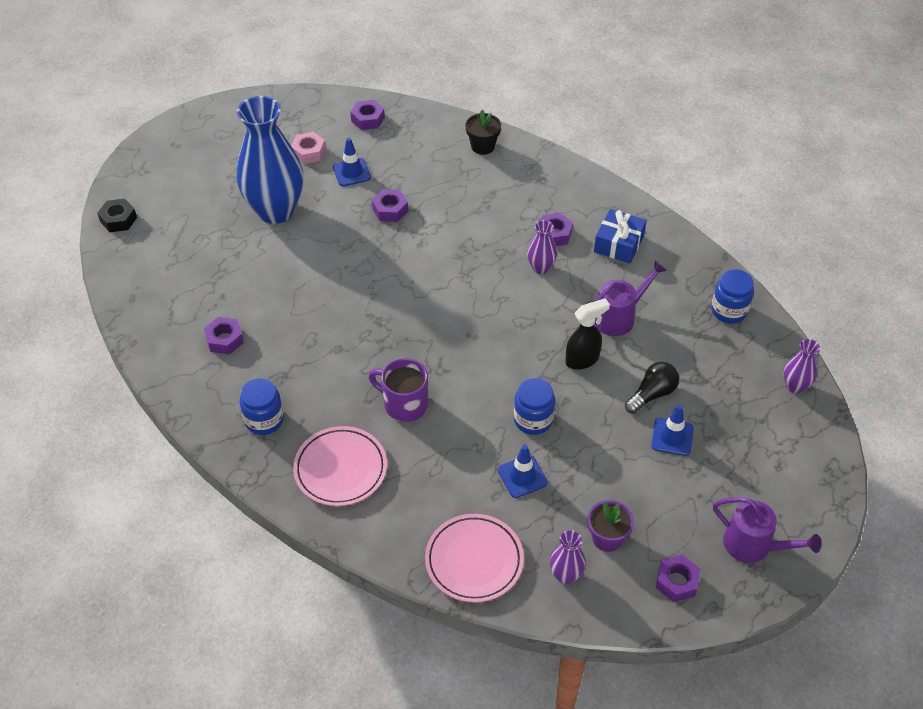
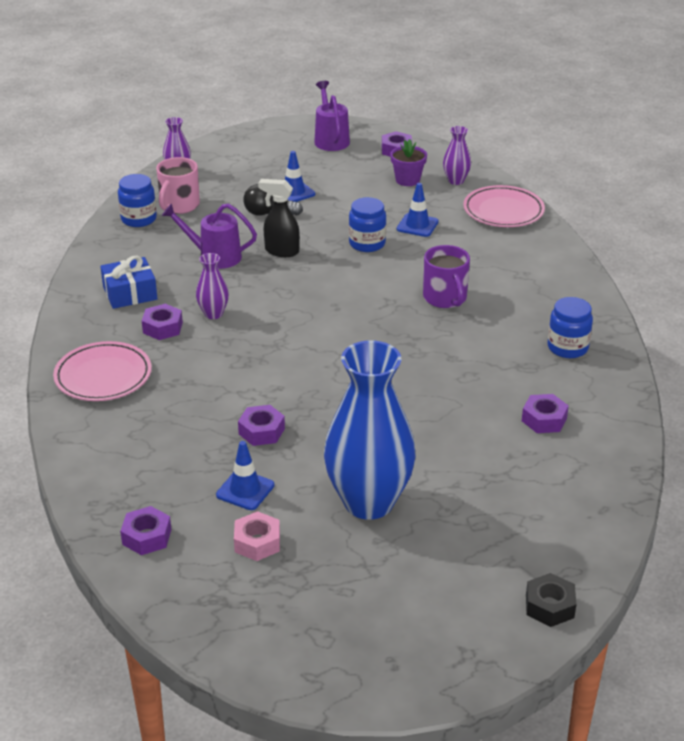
camera: 135 degrees left, 15 degrees down
(340, 469) = (539, 291): pink plate -> pink plate (103, 376)
(482, 146) = (91, 431): black flower pot -> none
(727, 348) = (179, 205): none -> pink mug

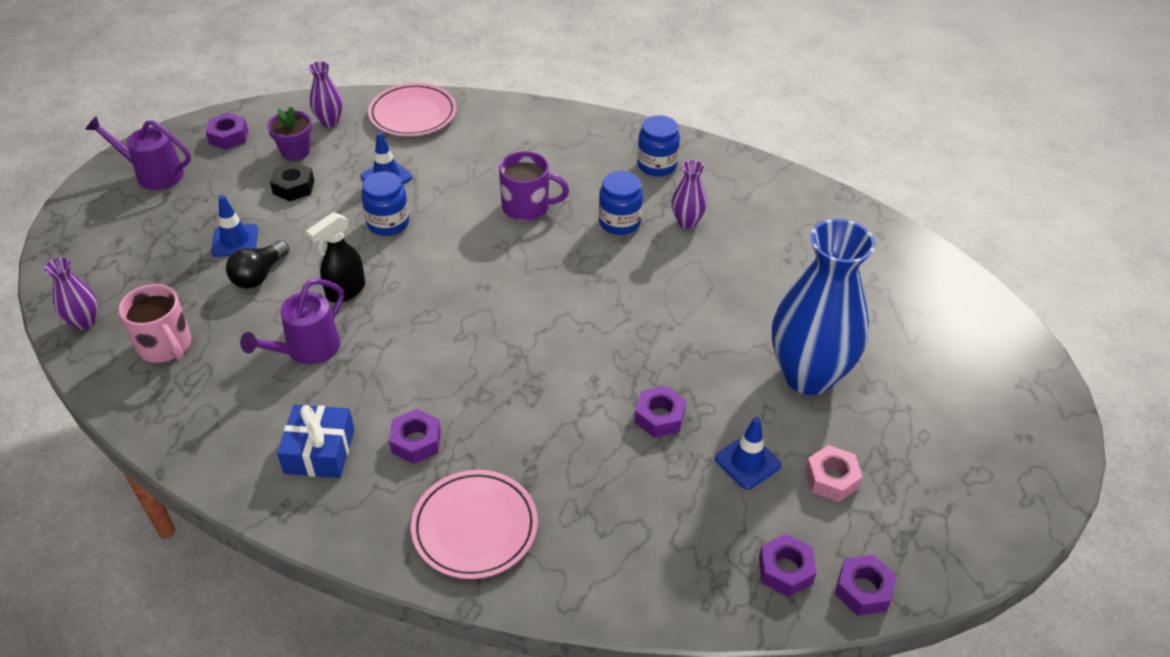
camera: 65 degrees left, 10 degrees up
(139, 219) = (160, 393): blue jar -> blue jar (619, 222)
(213, 314) = (422, 388): purple vase -> purple vase (687, 222)
(544, 419) = (749, 220): purple nut -> purple nut (863, 590)
(549, 606) = (984, 313): black nut -> black nut (293, 187)

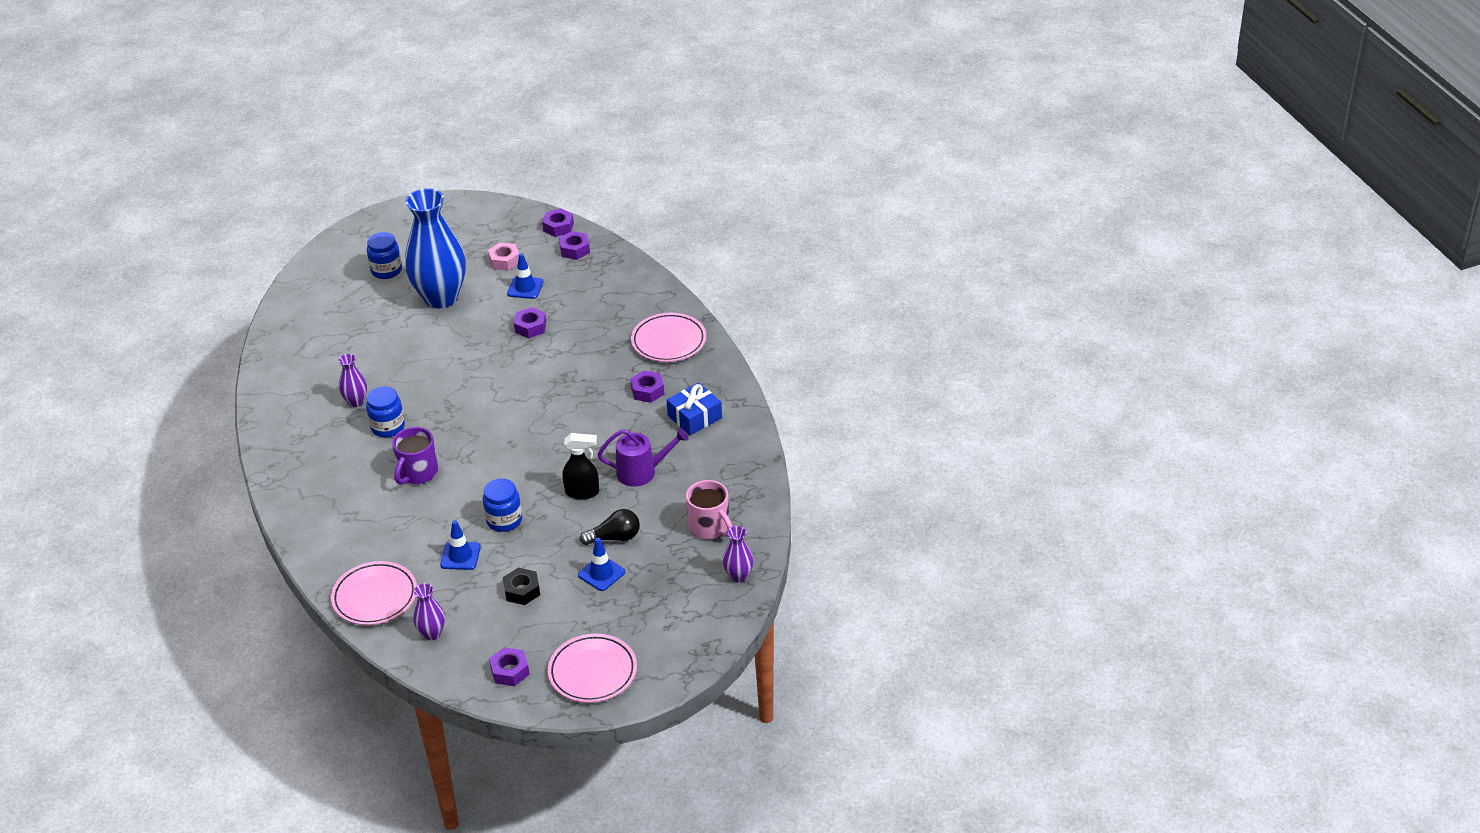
camera: 130 degrees left, 5 degrees down
(153, 174) = (592, 672): purple watering can -> pink plate
(165, 346) = (710, 527): pink mug -> pink mug turned 135 degrees clockwise
(295, 151) = (485, 622): purple flower pot -> none
(527, 207) = (417, 473): purple mug -> purple mug turned 120 degrees counterclockwise
(657, 165) = (307, 446): blue jar -> blue jar (386, 270)

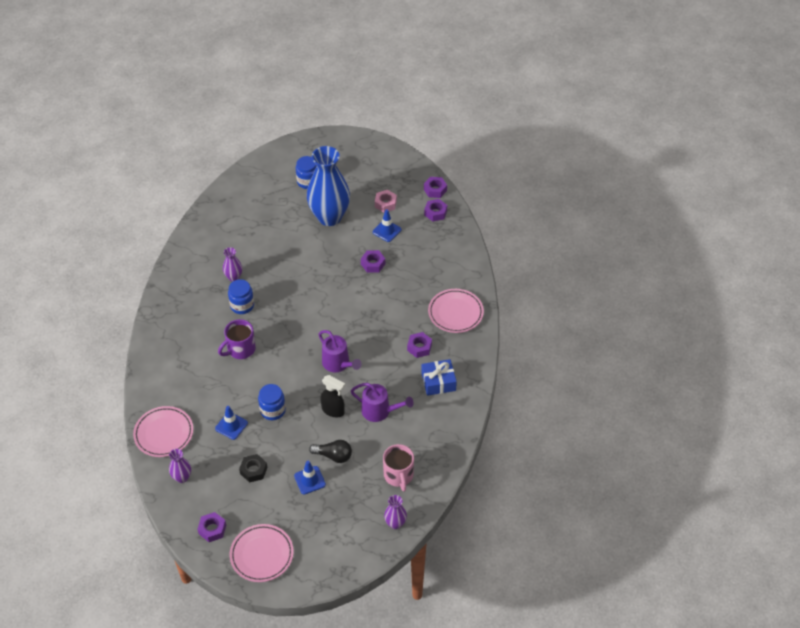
camera: 25 degrees right, 10 degrees up
(556, 443) = (338, 364): none -> purple watering can

